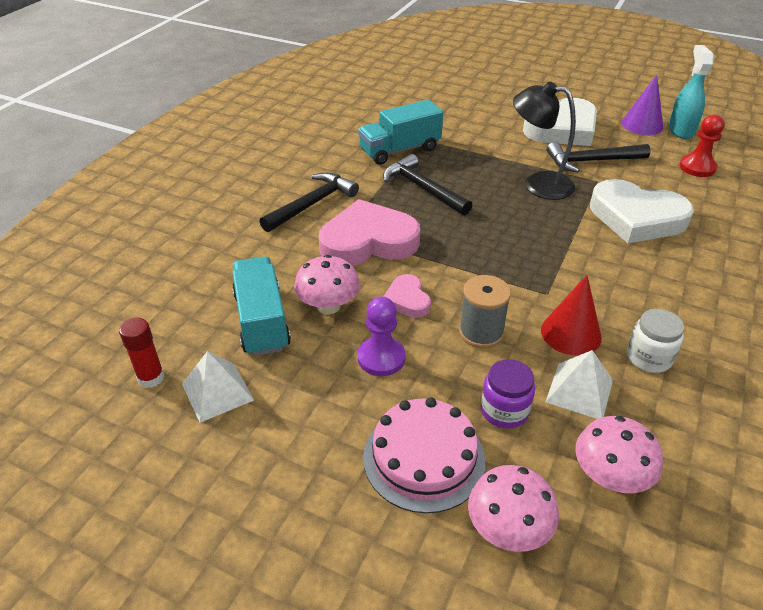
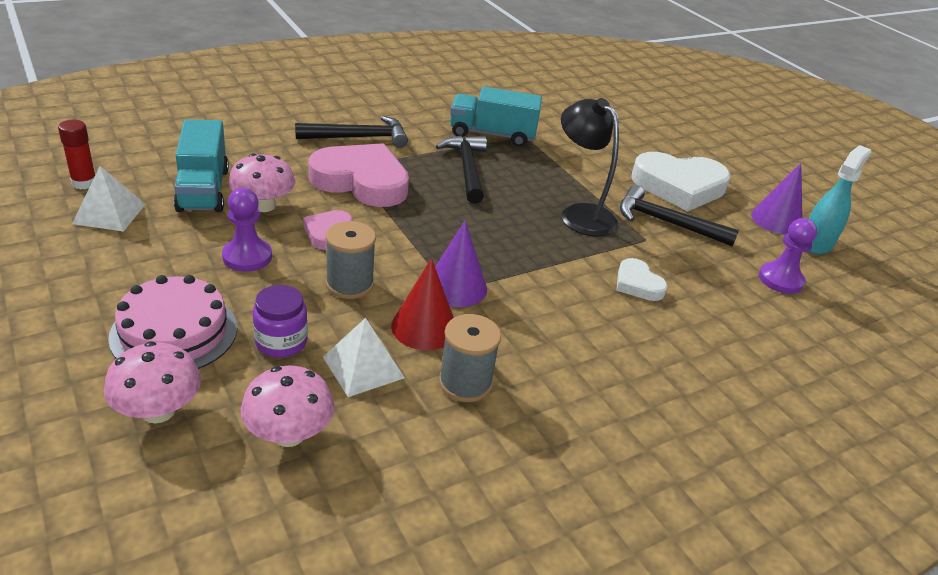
camera: 30 degrees right, 5 degrees down
(262, 321) = (203, 190): turquoise truck -> turquoise truck turned 150 degrees clockwise
(546, 289) = (456, 287): none -> purple cone
(636, 218) = (637, 284): white heart -> white heart, size x0.49
(648, 357) = (465, 383): white jar -> grey spool
(697, 167) = (780, 280): red pawn -> purple pawn

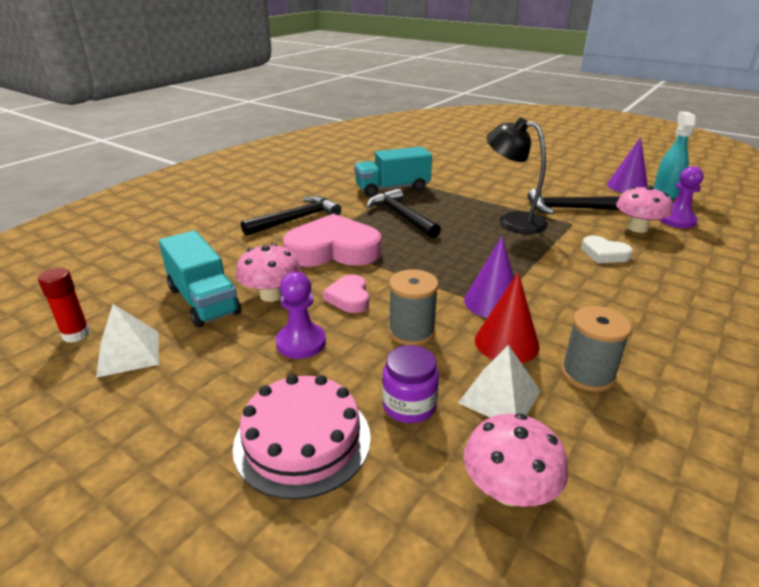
camera: 20 degrees left, 5 degrees down
(158, 411) = (366, 531): pink mushroom -> pink mushroom (637, 228)
(679, 186) = (548, 185): white heart -> none

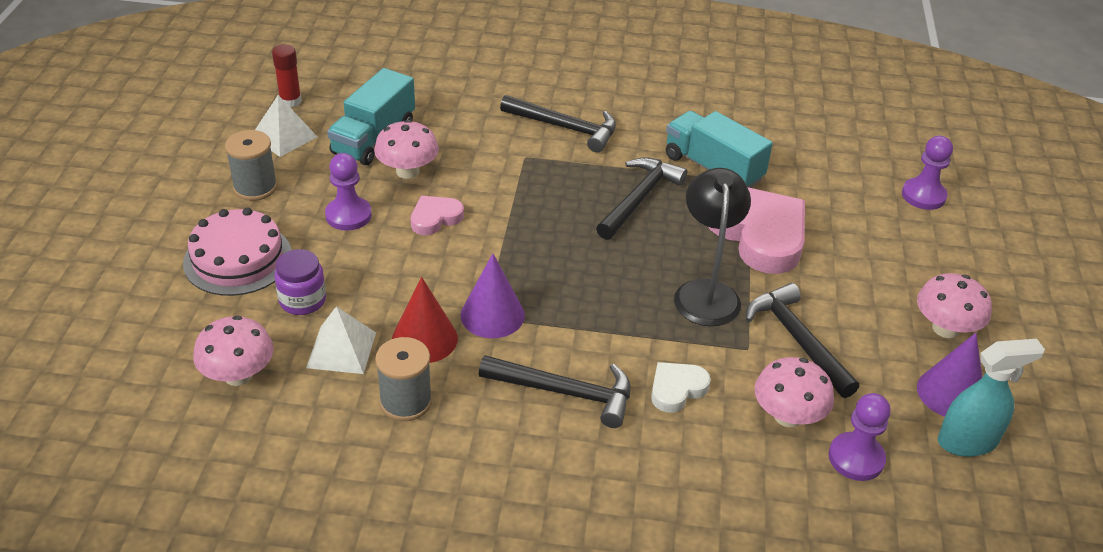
camera: 60 degrees right, 10 degrees up
(333, 250) = (518, 177): pink heart -> pink heart (758, 234)
(411, 332) = (404, 274): grey spool -> grey spool (255, 187)
(465, 151) = (923, 195): none -> purple pawn
(575, 174) = (945, 328): none -> pink mushroom
(596, 294) = (565, 392): none -> black hammer
(604, 254) = (677, 389): white heart -> white heart turned 45 degrees clockwise

